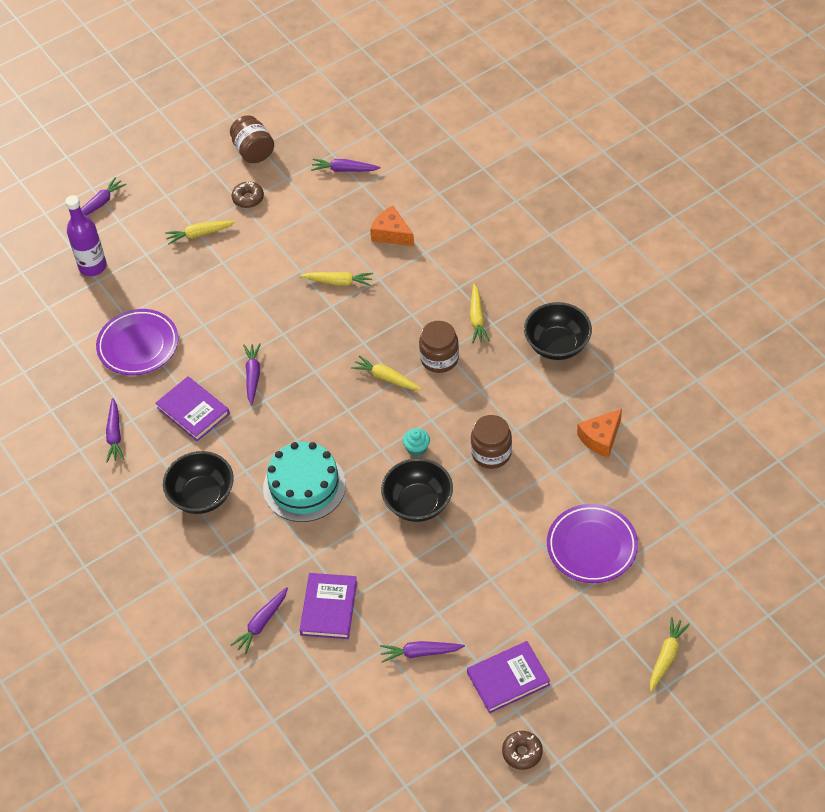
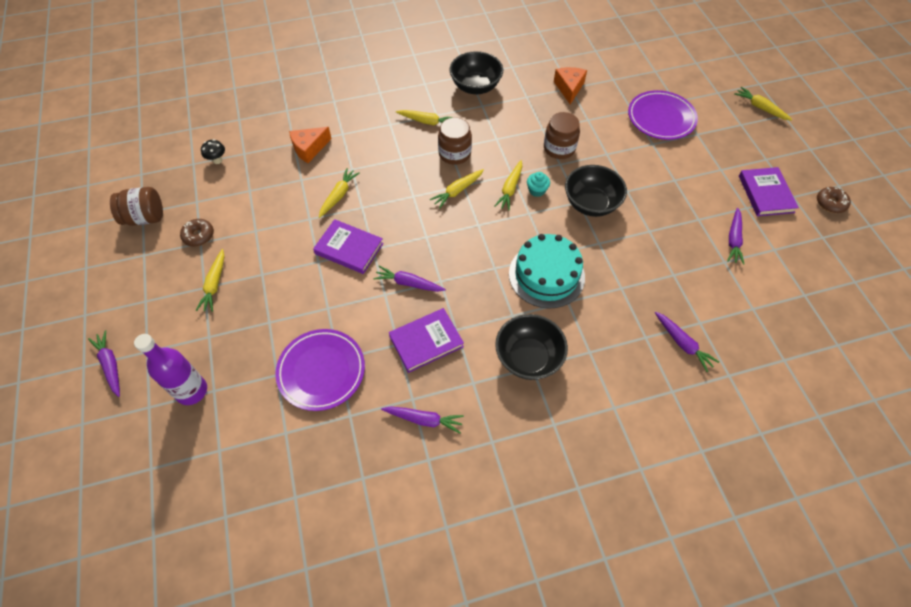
camera: 75 degrees left, 5 degrees up
(329, 608) = (677, 289): purple book -> purple book (349, 248)
(344, 170) = (217, 160): purple carrot -> black mushroom
(409, 423) = (510, 189): none -> yellow carrot
(600, 438) = (569, 88): orange cheese -> orange cheese turned 150 degrees counterclockwise

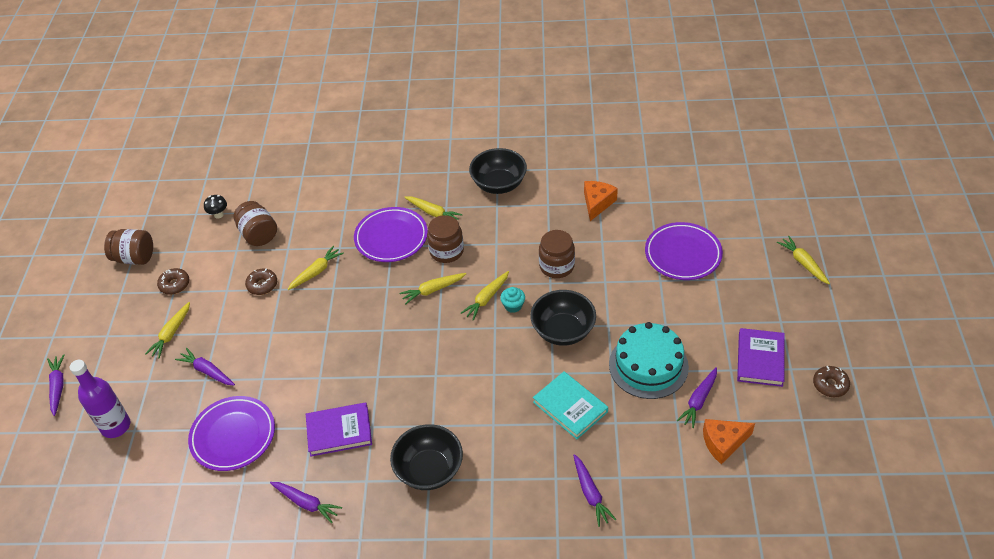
camera: 20 degrees right, 10 degrees down
(266, 172) = (258, 235): none -> brown jar
(290, 218) = (262, 285): none -> brown donut
(309, 148) = (307, 219): orange cheese -> orange cheese (723, 443)
(349, 248) = (305, 326): purple book -> none
(397, 151) = (391, 238): none -> purple plate
(408, 283) = (346, 372): purple carrot -> purple carrot (207, 371)
(546, 275) = (484, 394): turquoise cake -> turquoise cake (648, 365)
(628, 270) = (570, 407): none -> turquoise book

